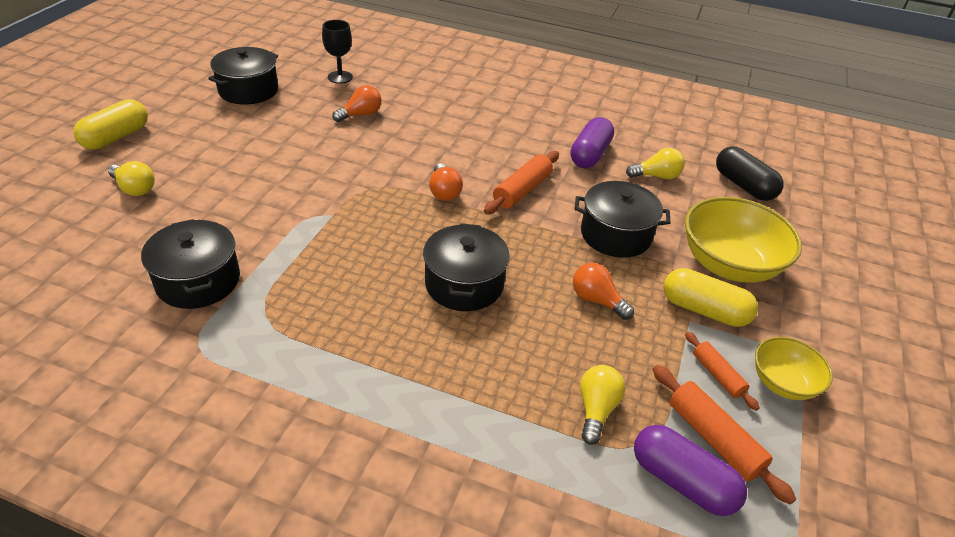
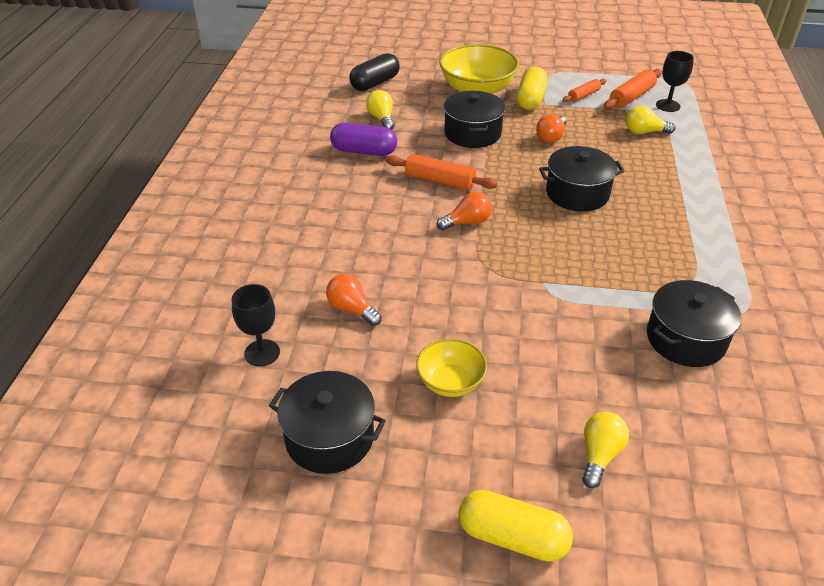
camera: 100 degrees left, 0 degrees up
(682, 481) = (667, 105): purple capsule -> black goblet
(783, 383) = (573, 77): yellow bowl -> yellow bowl (450, 382)

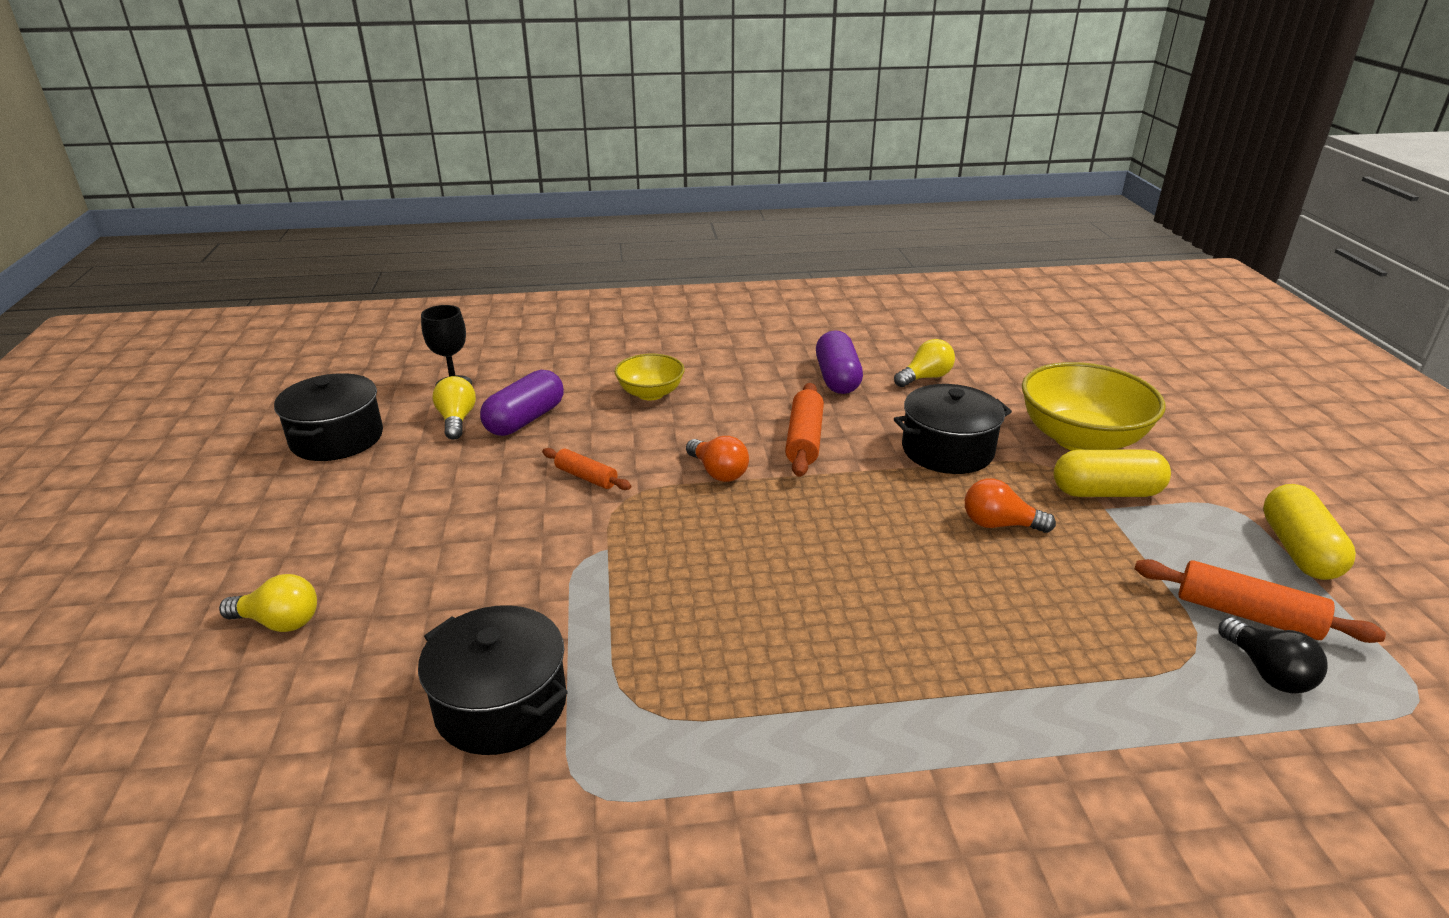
camera: 75 degrees right, 10 degrees down
(352, 309) = (525, 420): orange light bulb -> purple capsule
(375, 83) = (1014, 359): black capsule -> none
(450, 382) = (410, 497): yellow bowl -> yellow bowl (650, 393)
(512, 537) = (179, 564): yellow capsule -> yellow capsule (1298, 550)
(577, 193) = (846, 565): black pot -> none
(583, 95) = (1184, 550): orange rolling pin -> orange rolling pin (586, 477)
(644, 132) = (1117, 638): yellow light bulb -> yellow light bulb (457, 420)
(667, 105) = (1267, 672): black goblet -> black light bulb

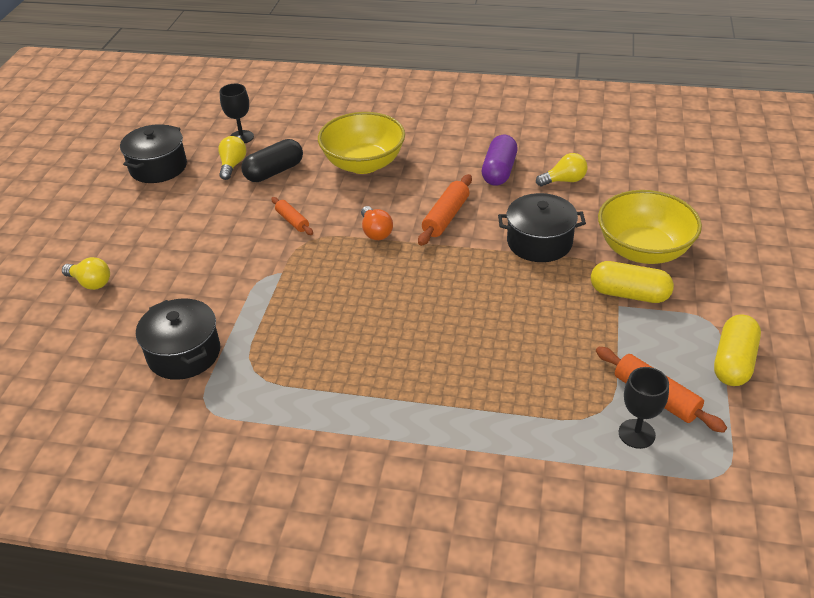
camera: 20 degrees right, 10 degrees up
(525, 420) = (274, 172): purple capsule -> black capsule
(650, 393) = (363, 164): yellow bowl -> yellow bowl, size x1.77
(999, 524) = (536, 303): orange light bulb -> none
(1267, 672) = (636, 434): black light bulb -> black goblet

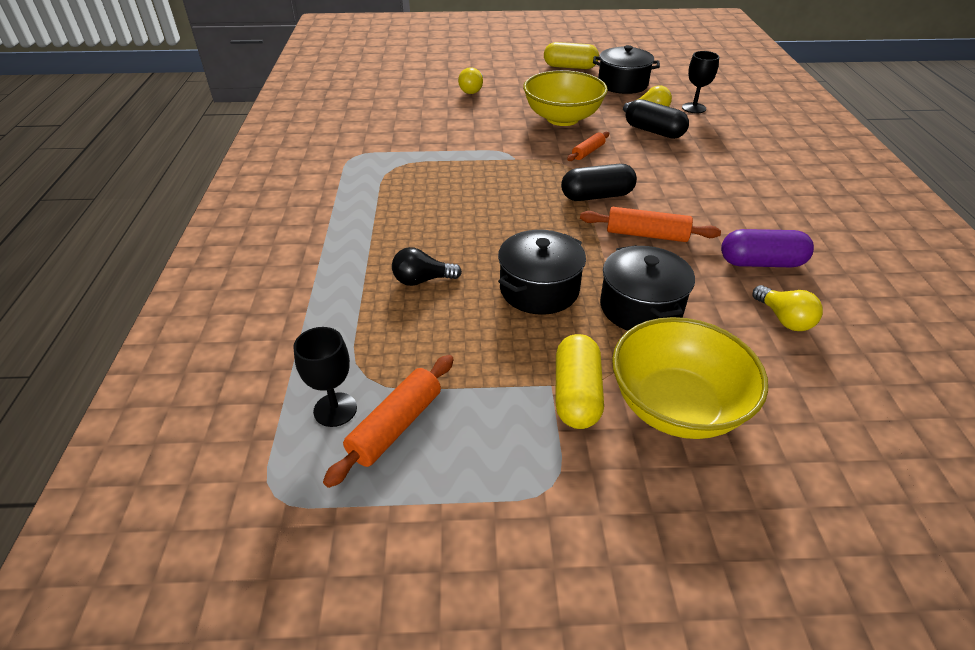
camera: 75 degrees right, 0 degrees up
(184, 353) = (407, 137): black pot -> black pot (539, 289)
(363, 164) = (703, 173): yellow bowl -> yellow bowl (562, 118)
(375, 232) = (597, 196): orange light bulb -> black capsule
(475, 365) = (422, 280): none -> black light bulb
(733, 362) = (473, 513): yellow capsule -> yellow capsule (570, 67)

